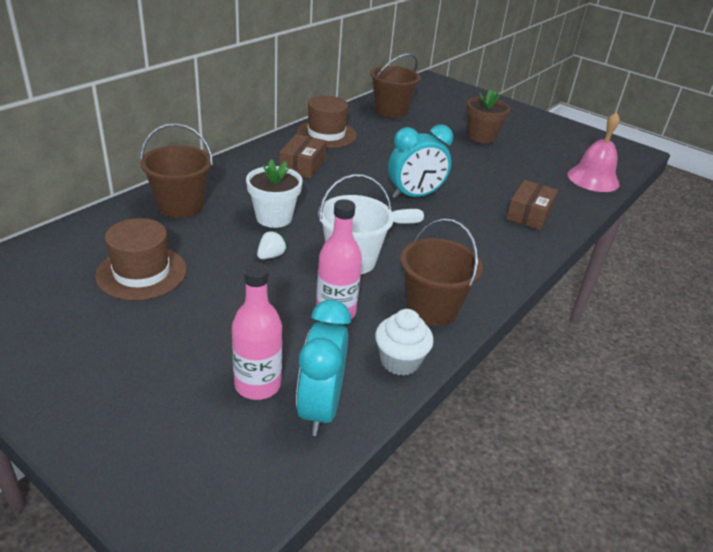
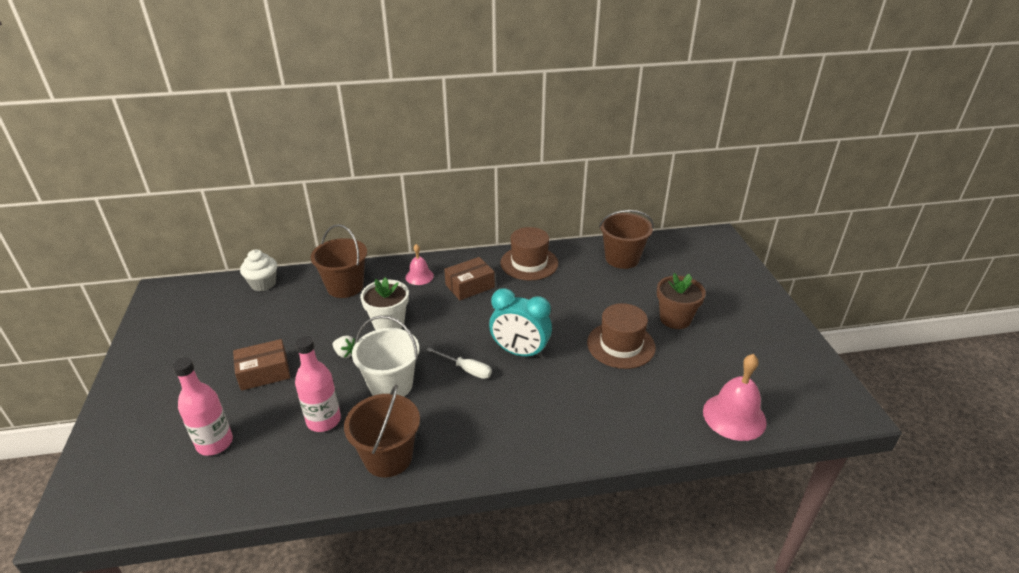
camera: 45 degrees right, 0 degrees up
(141, 273) = (261, 328): brown hat -> brown hat (621, 345)
(244, 173) = (419, 276): none -> pink bell
(271, 256) = (345, 353): white strawberry -> white strawberry turned 45 degrees clockwise
(320, 408) = (222, 482): turquoise clock -> none
(400, 361) = (309, 483): white cupcake -> white cupcake (263, 284)
(529, 214) = (599, 420): brown box -> brown box (264, 372)

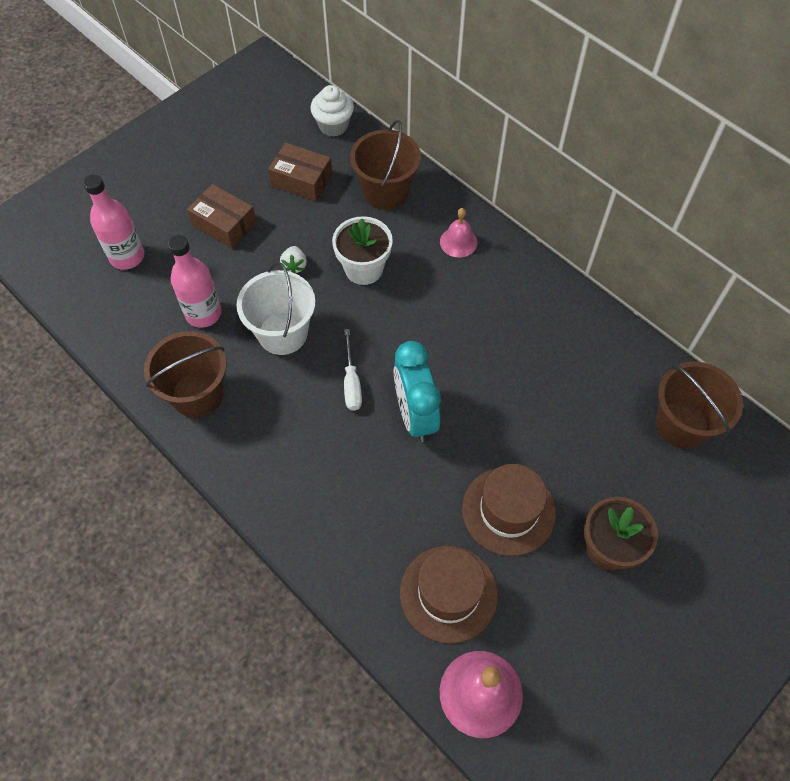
camera: 55 degrees right, 25 degrees up
(470, 286) = (483, 299): brown box -> brown box (302, 180)
(529, 263) = (577, 330): brown hat -> brown hat (448, 593)

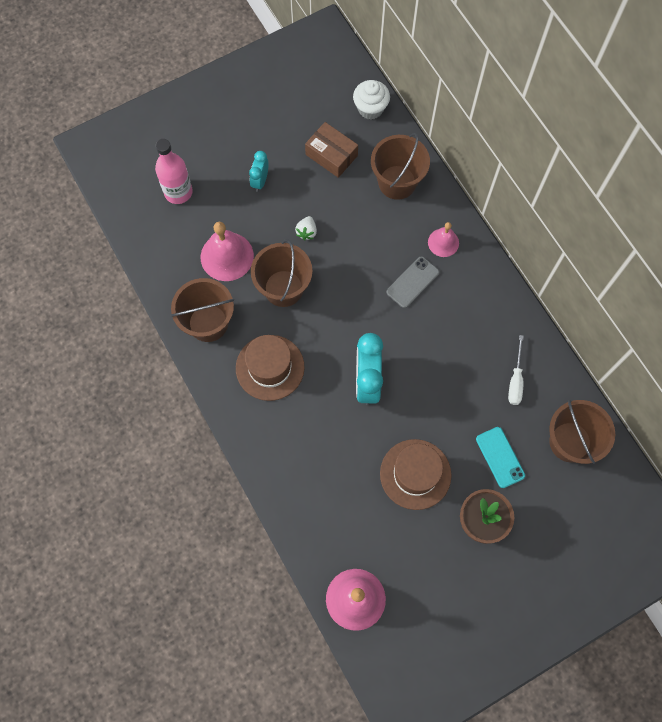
camera: 15 degrees right, 10 degrees up
(203, 313) = (227, 256): pink bottle -> pink bell
(224, 224) = (260, 181): brown box -> turquoise clock
(282, 333) = (283, 288): white bucket -> brown bucket
(351, 382) = (326, 342): white screwdriver -> white screwdriver (515, 380)
(364, 269) = (360, 248): white flower pot -> none
(436, 292) = (412, 282): none -> grey phone
(448, 593) = (353, 523): brown hat -> brown hat (270, 367)
(605, 464) = (500, 457): none -> turquoise phone

